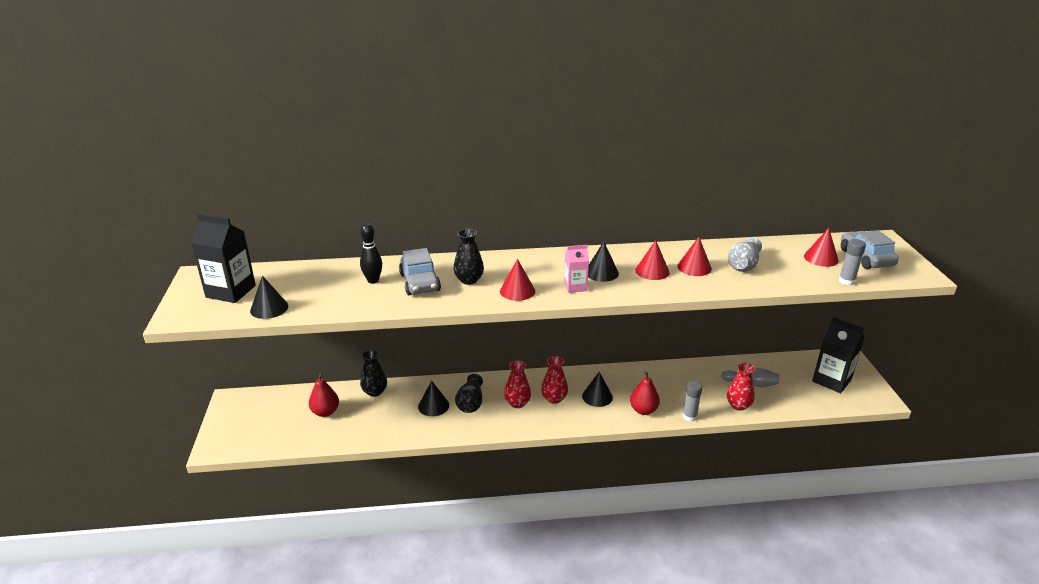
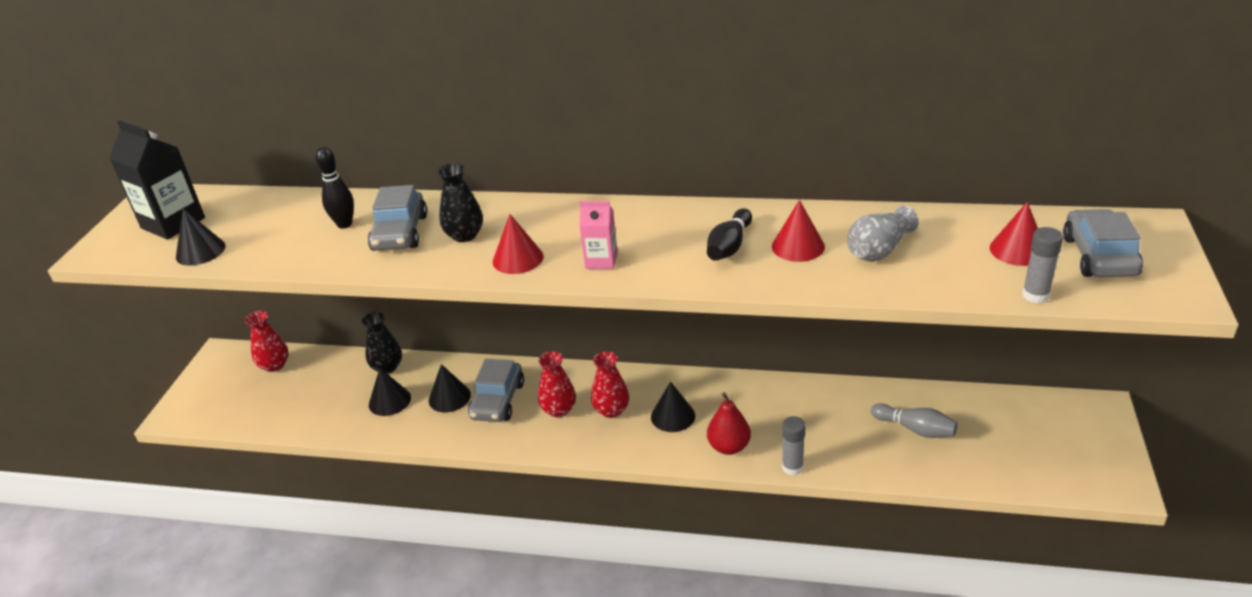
camera: 20 degrees right, 5 degrees up
(325, 412) = (316, 387): red pear -> none
(470, 403) = (498, 401): black vase -> grey car
(601, 272) = (653, 241): black cone -> black cone (389, 401)
(652, 271) = (729, 246): red cone -> black bowling pin
(738, 405) = (877, 461): red vase -> red vase (275, 365)
(831, 380) = (1052, 442): black carton -> none

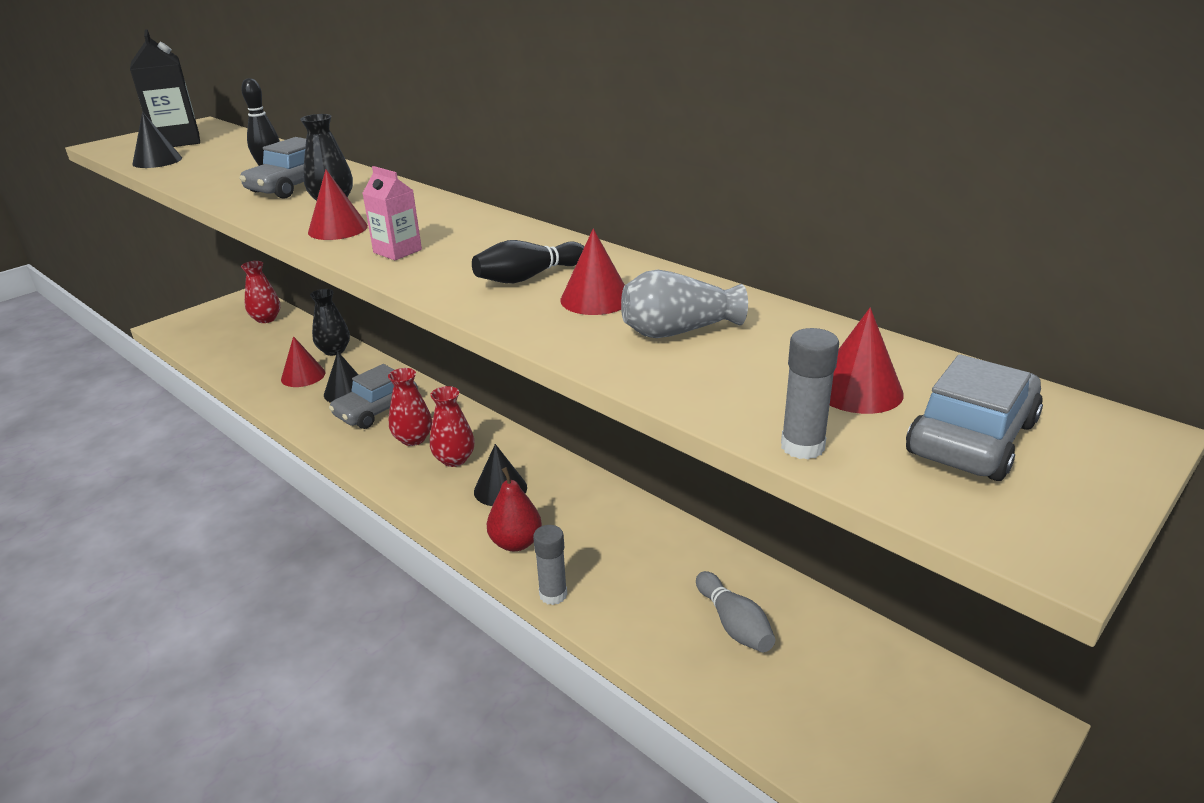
camera: 30 degrees right, 5 degrees down
(389, 401) = (303, 376): black cone -> red cone

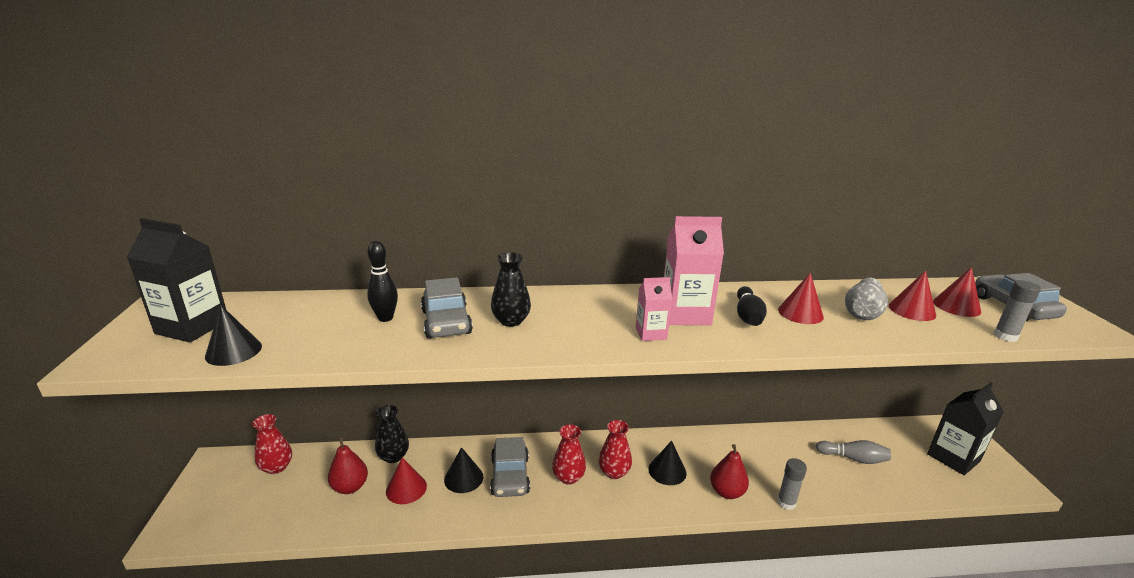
camera: 50 degrees left, 5 degrees down
(278, 355) = (350, 487): none -> red pear
(338, 229) = (574, 337): red cone -> red cone (912, 310)
(474, 251) = (685, 314): none -> pink carton
(903, 737) = (953, 457): none -> black carton

